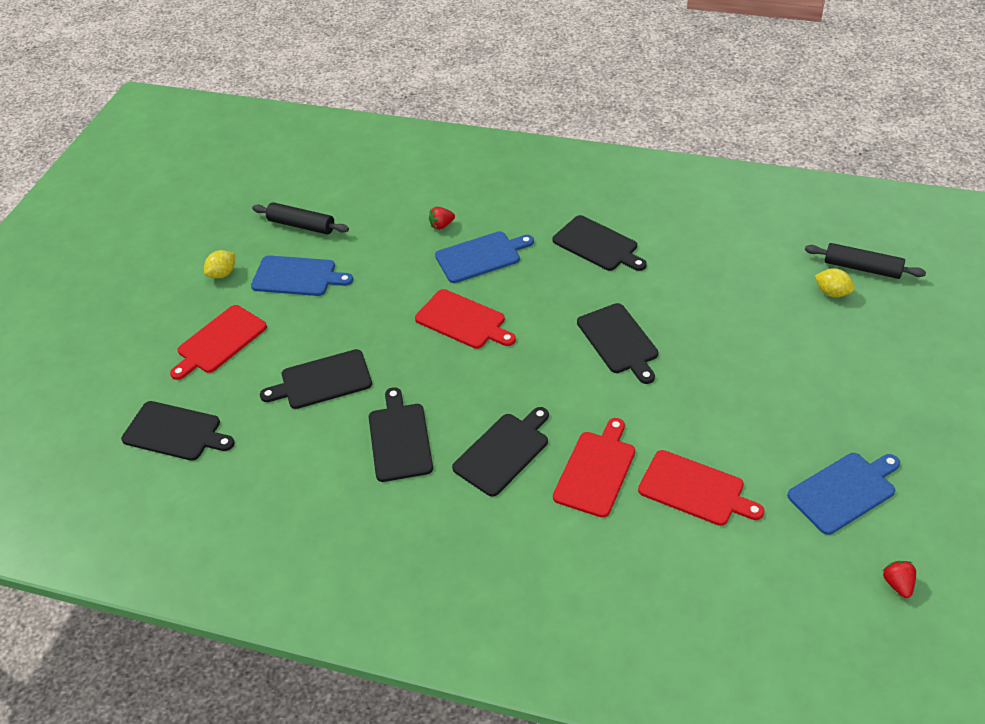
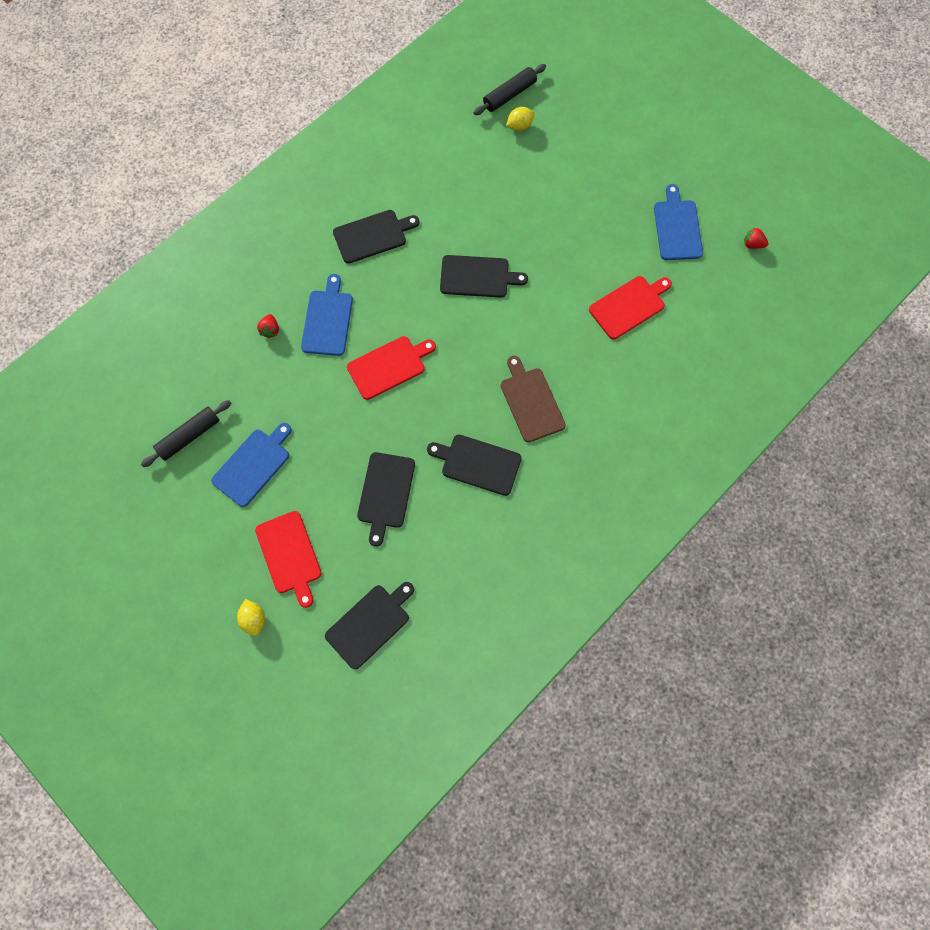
camera: 65 degrees left, 25 degrees up
(223, 274) = (206, 523): yellow lemon -> yellow lemon (254, 619)
(503, 452) = (531, 402): black cutting board -> brown cutting board
(596, 470) = (581, 354): red cutting board -> none

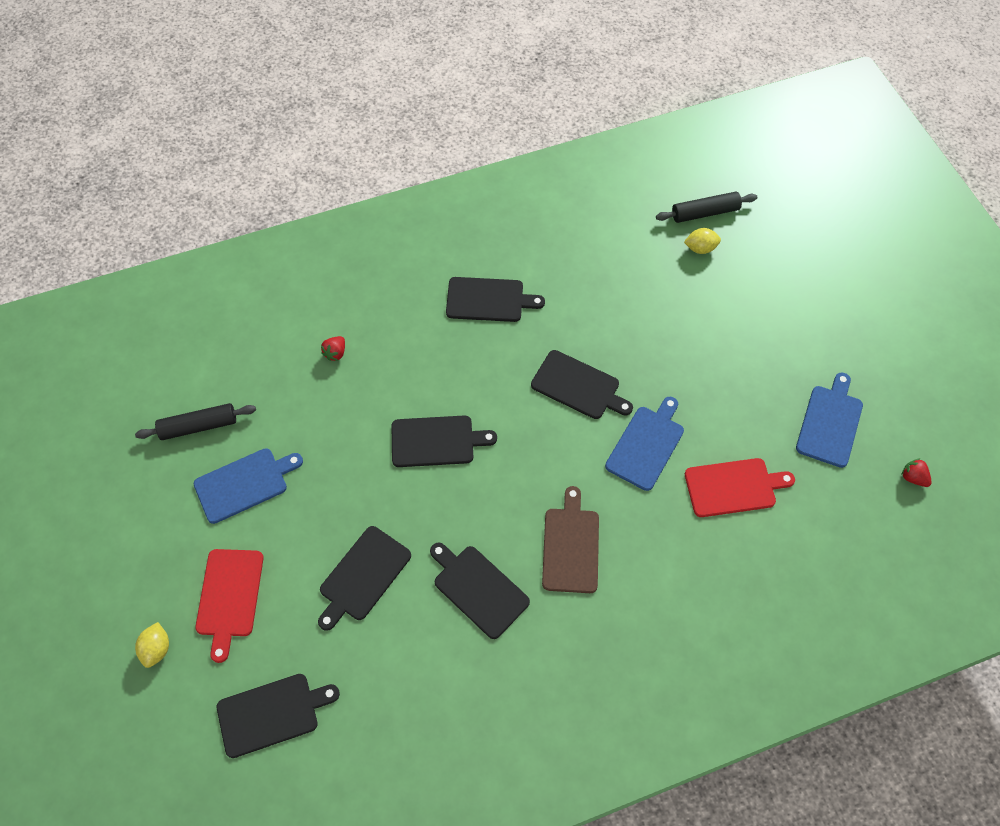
camera: 25 degrees right, 10 degrees down
(328, 320) = (398, 367): blue cutting board -> blue cutting board (646, 445)
(389, 366) = (436, 441): red cutting board -> black cutting board

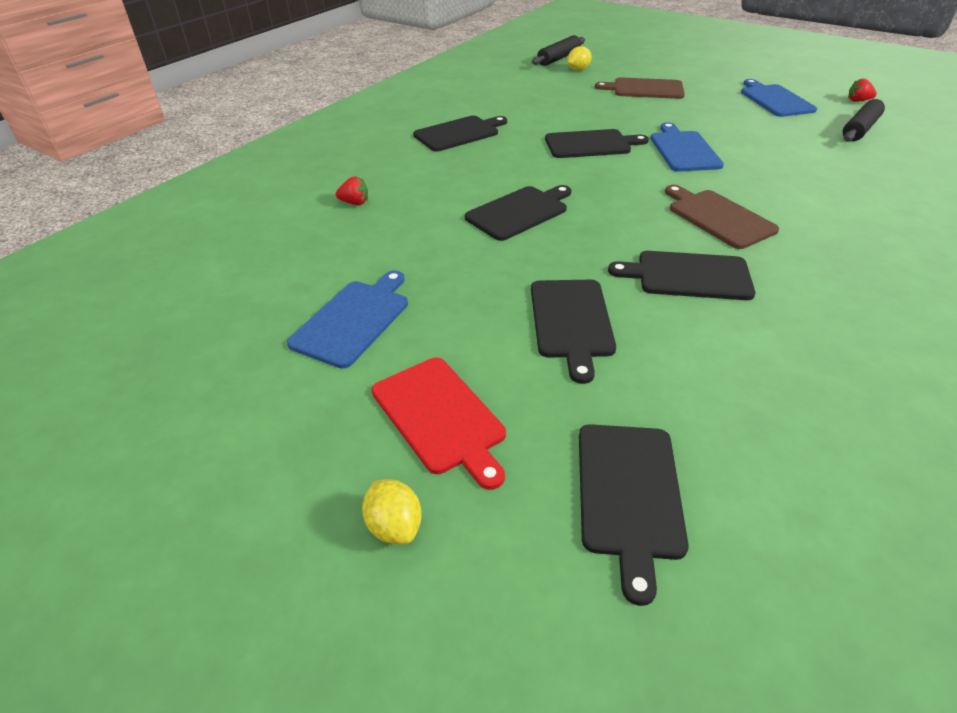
camera: 35 degrees left, 20 degrees down
(199, 426) = (248, 304): black rolling pin -> black rolling pin (860, 129)
(272, 714) = (628, 494): black cutting board -> black cutting board turned 150 degrees clockwise
(335, 353) = (354, 203): red strawberry -> red strawberry turned 75 degrees counterclockwise
(725, 325) = (645, 89): none -> brown cutting board
(733, 487) = (772, 144): red cutting board -> none

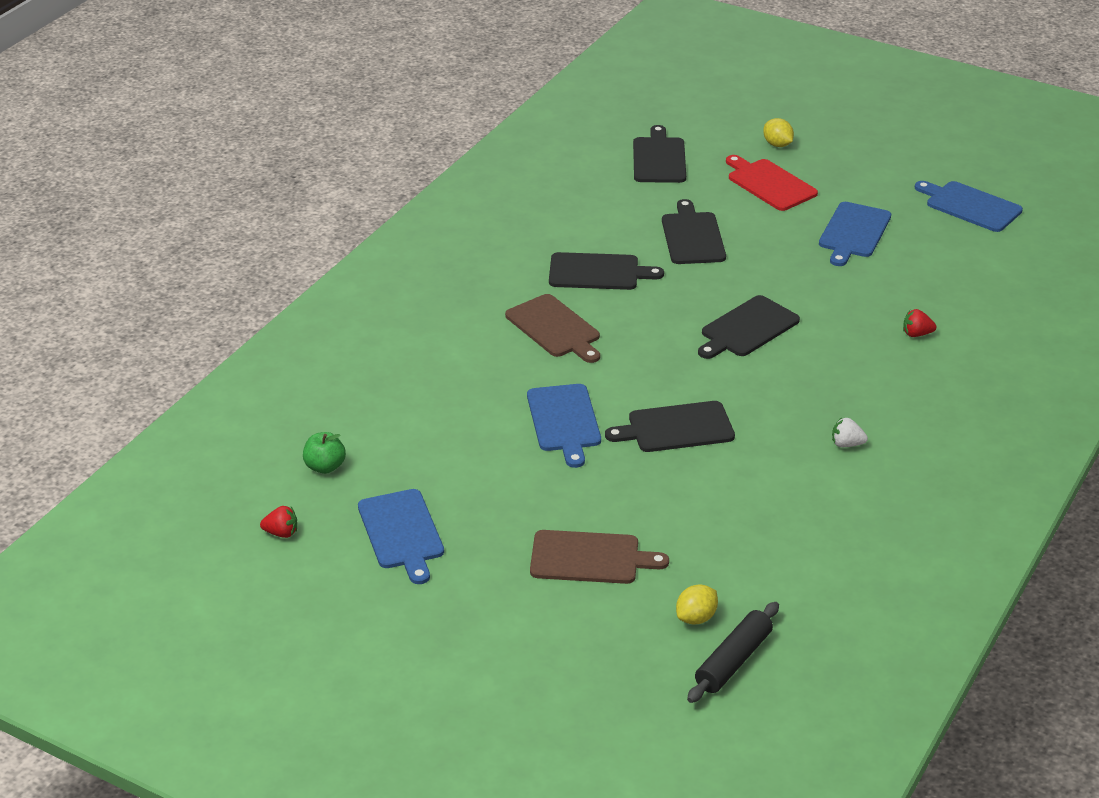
camera: 175 degrees right, 5 degrees down
(162, 358) = (970, 206): none -> blue cutting board
(459, 133) = (846, 444): black cutting board -> white strawberry
(860, 129) = (325, 467): black rolling pin -> green apple

